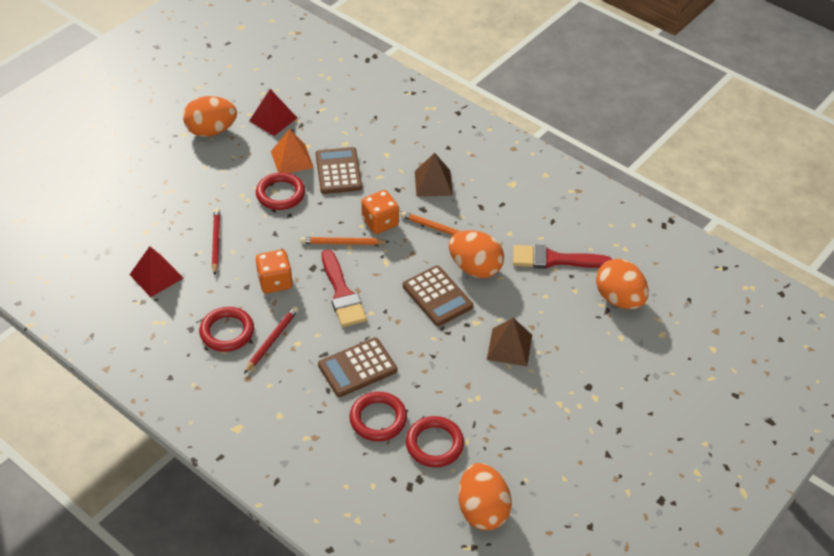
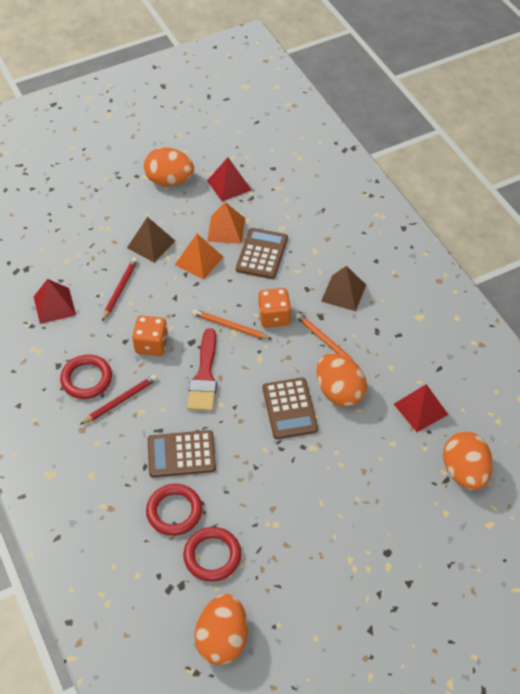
camera: 25 degrees right, 5 degrees up
(280, 194) = (199, 260): red ring -> orange pyramid
(509, 347) = (331, 484): brown pyramid -> brown pyramid (151, 244)
(554, 259) = (420, 409): red brush -> red pyramid

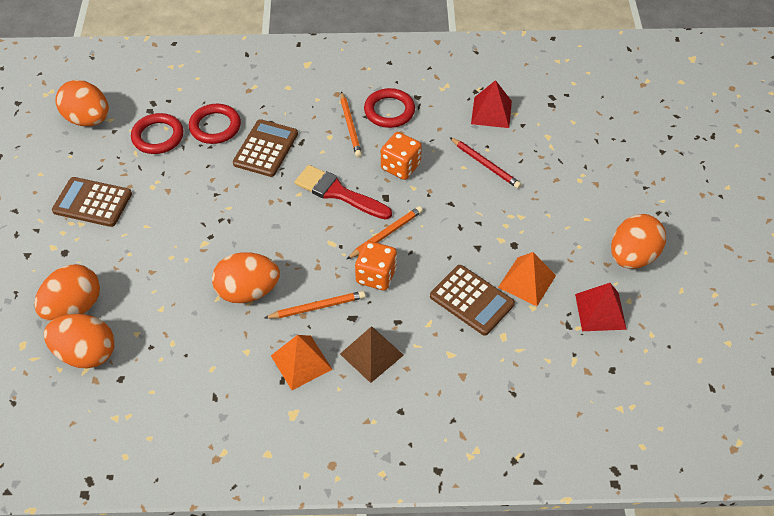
camera: 115 degrees right, 0 degrees up
(120, 400) = (350, 126): red pencil -> orange pencil
(151, 244) = (537, 208): brown pyramid -> none
(199, 260) = (491, 240): orange pyramid -> orange pyramid (301, 362)
(290, 409) = (257, 243): brown calculator -> brown calculator (92, 202)
(420, 409) = (180, 352): red pyramid -> none
(433, 508) = (74, 307): none -> orange egg

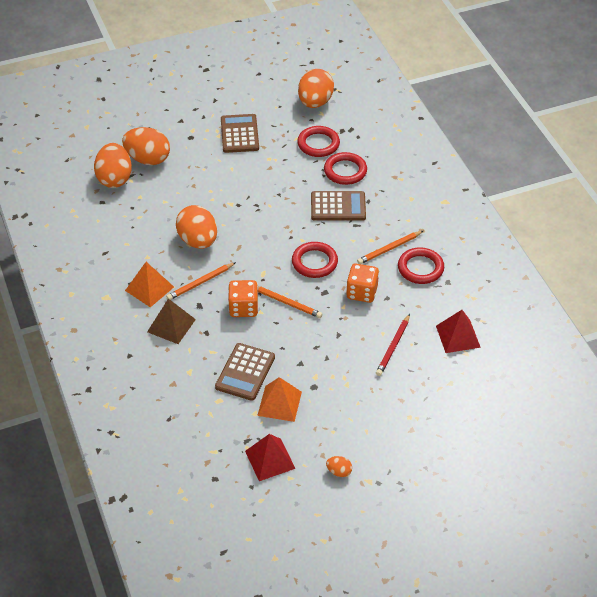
camera: 70 degrees right, 5 degrees down
(317, 307) = (200, 283): orange pencil -> orange pencil turned 90 degrees clockwise
(338, 193) = (314, 262): red brush -> red ring
(632, 256) = (339, 472): orange egg -> orange egg, size x0.45

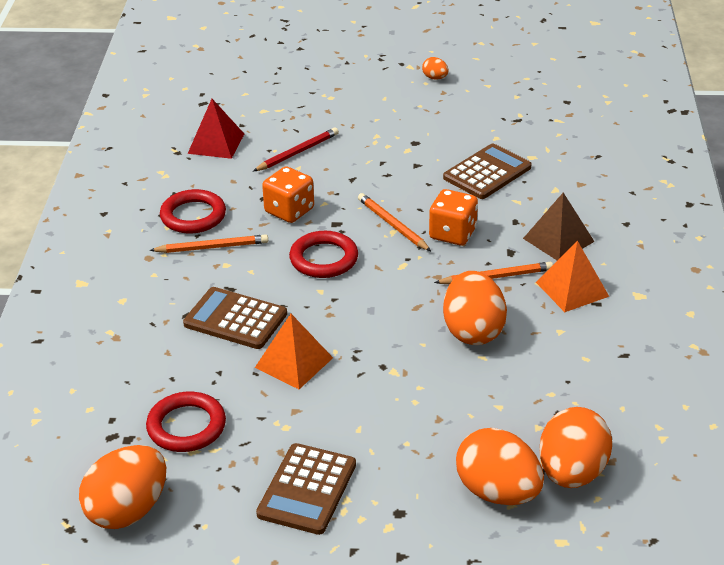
camera: 155 degrees left, 10 degrees down
(270, 459) = (500, 101): red pyramid -> none
(279, 403) = (463, 138): orange pyramid -> orange pyramid (294, 362)
(345, 171) = (181, 368): red ring -> none

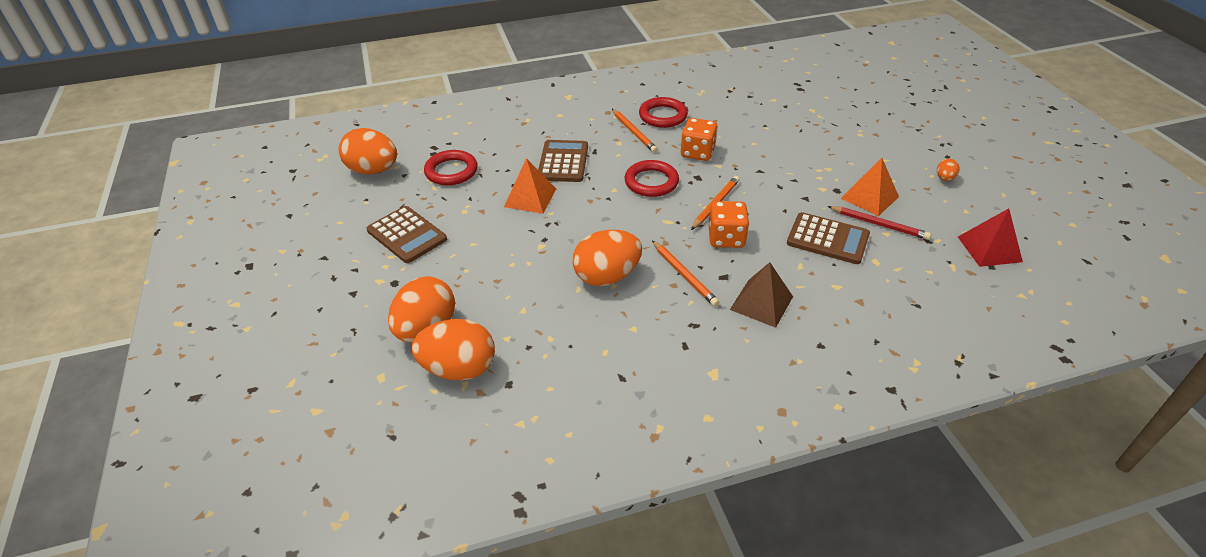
camera: 70 degrees right, 5 degrees up
(216, 143) = (753, 102): red pyramid -> red pyramid (989, 249)
(297, 152) = (772, 138): red pencil -> red pencil (879, 224)
(307, 489) = (407, 235): brown calculator -> brown calculator turned 135 degrees counterclockwise
(572, 289) = (695, 325): orange pyramid -> orange pyramid (869, 197)

